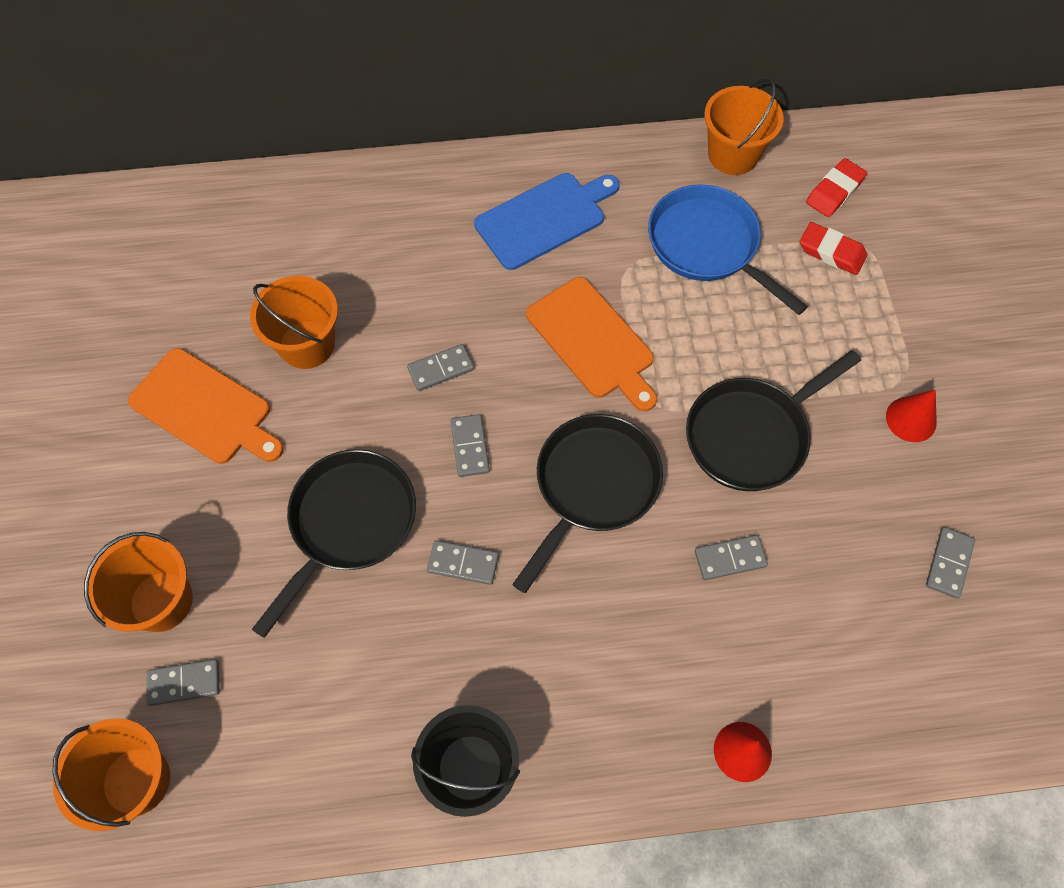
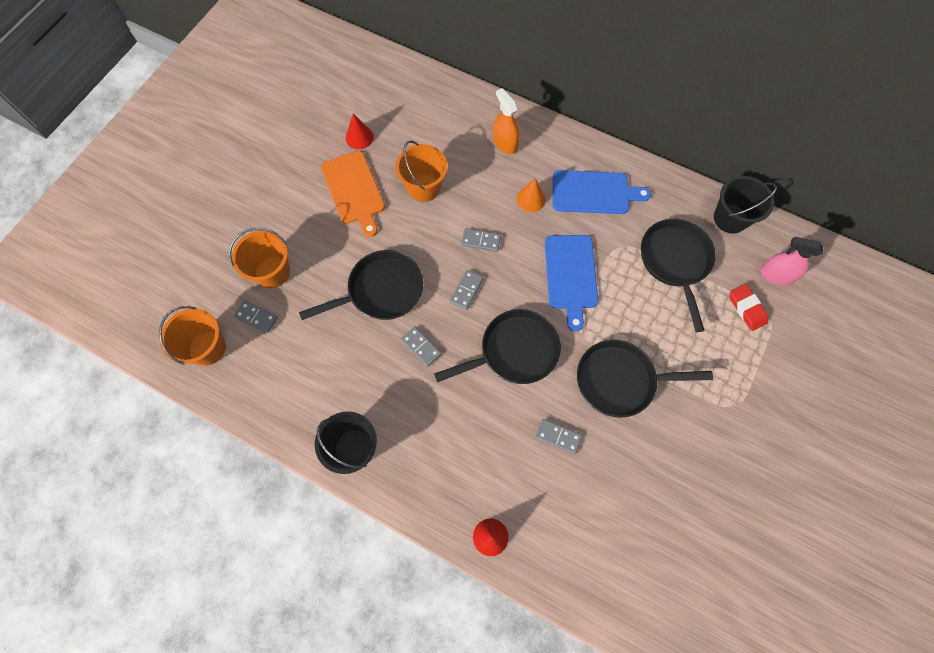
camera: 35 degrees right, 5 degrees up
(379, 221) = (505, 143): none -> orange spray bottle
(468, 274) = (531, 199): none -> orange cone
(593, 342) = (570, 275): orange cutting board -> blue cutting board
(708, 246) = (675, 262): blue pan -> black pan
(733, 155) = (730, 218): orange bucket -> black bucket
(834, 191) = (776, 275): red eraser -> pink spray bottle
(911, 419) = (720, 431): red cone -> red cone (359, 137)
(949, 563) = (679, 523): grey domino -> none

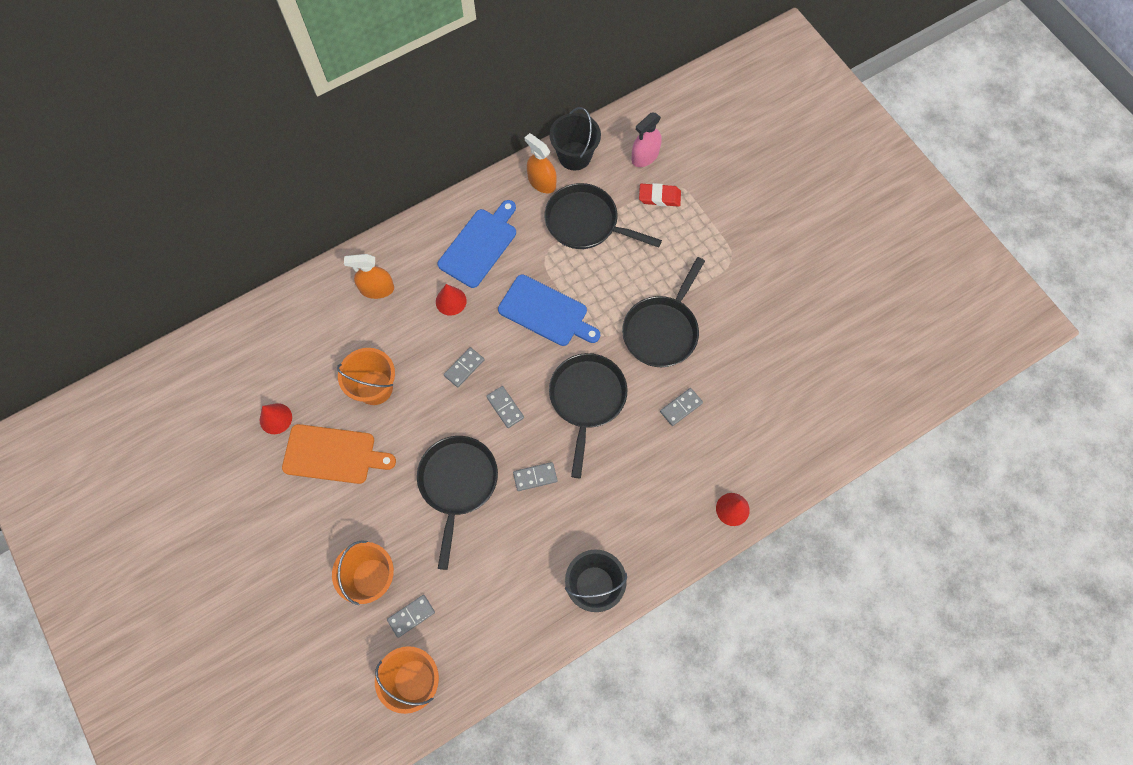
camera: 60 degrees left, 0 degrees up
(531, 199) = (451, 301): orange cone -> red cone
(685, 207) = (542, 182): none -> orange spray bottle

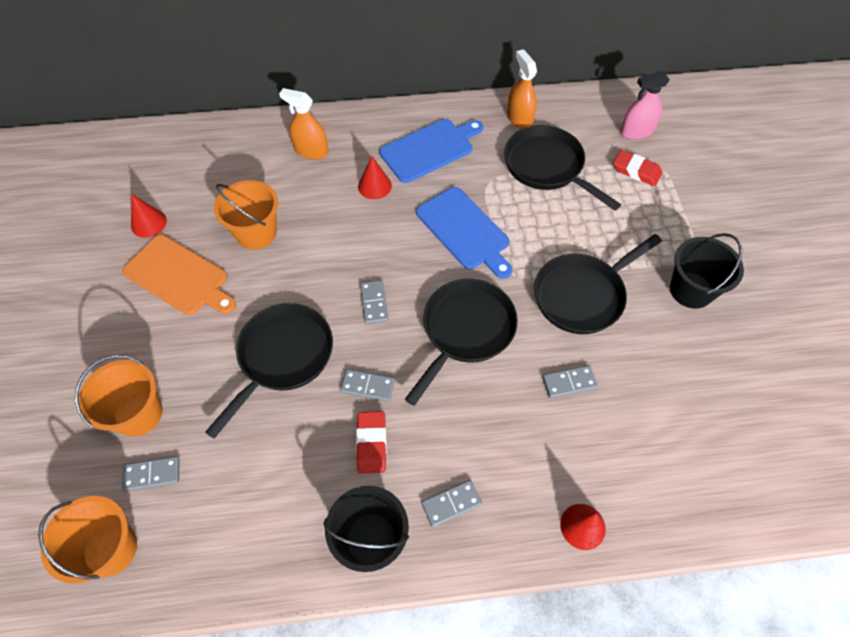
camera: 25 degrees right, 10 degrees down
(464, 368) = (353, 249): grey domino -> grey domino (451, 503)
(560, 519) = (371, 443): none -> red eraser
(574, 156) = (563, 108): black bucket -> black bucket (691, 290)

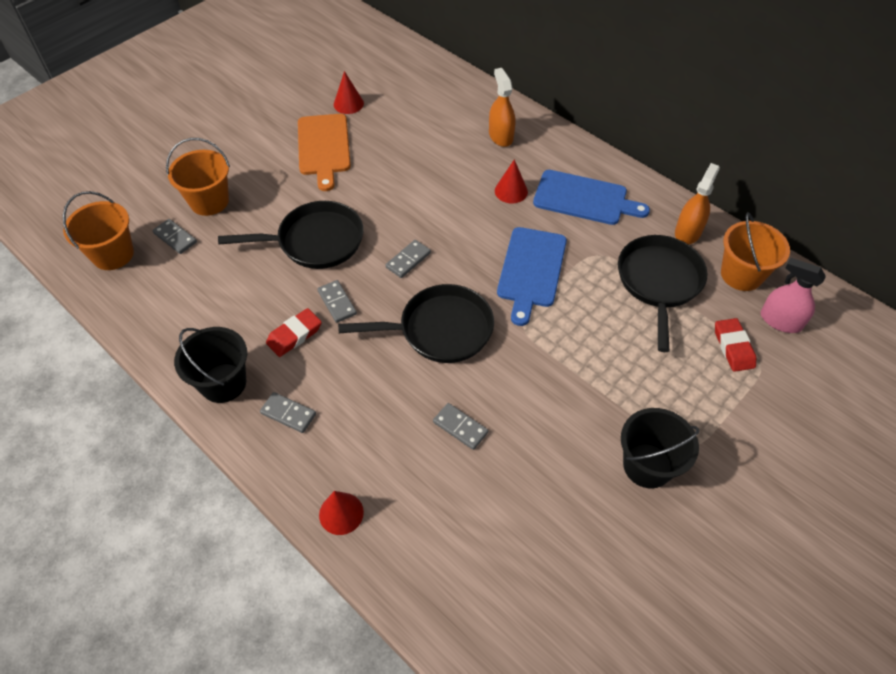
camera: 50 degrees right, 5 degrees down
(256, 233) = (398, 158): orange bucket -> orange bucket (741, 274)
(583, 295) = (554, 387): black pan -> none

